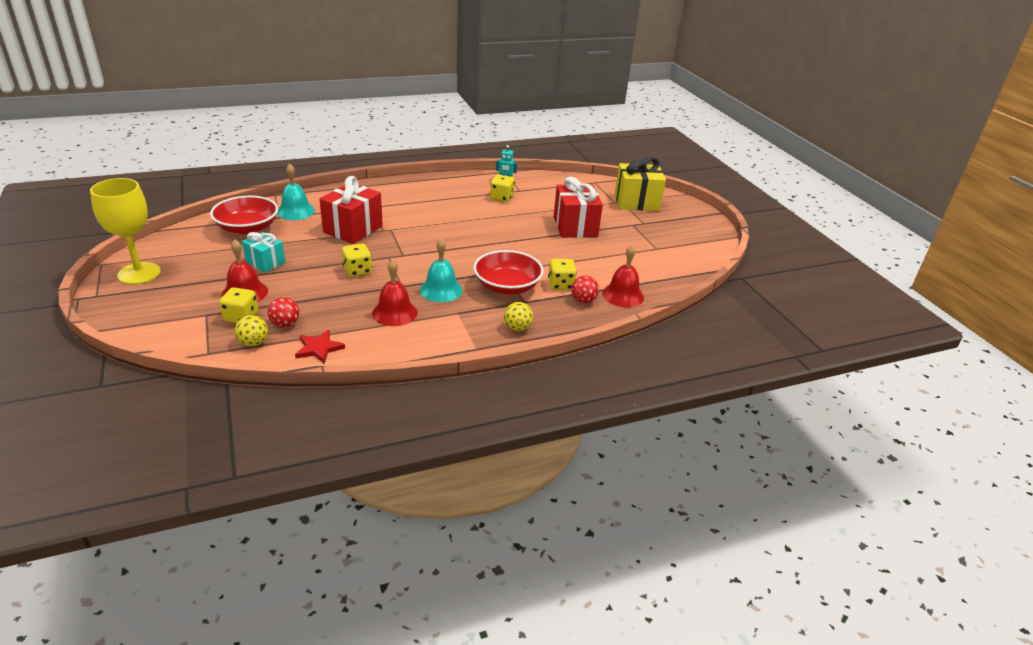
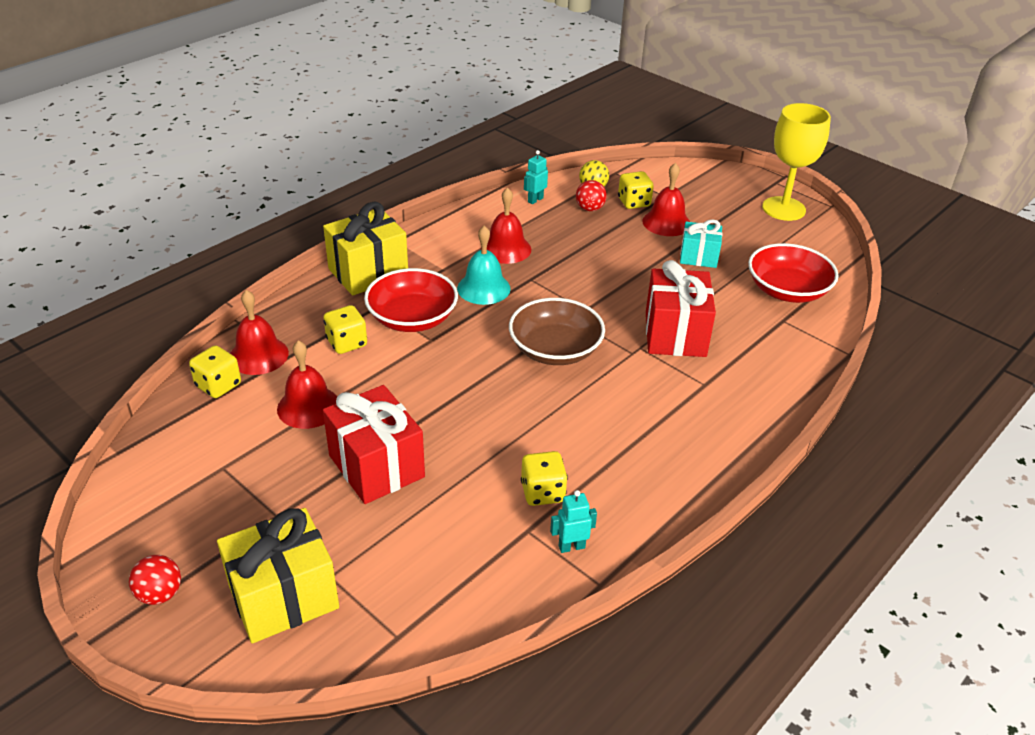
camera: 155 degrees right, 5 degrees up
(295, 211) = (780, 336): turquoise bell -> none
(319, 348) = (535, 200): red star -> turquoise robot
(357, 271) = (596, 280): yellow dice -> yellow dice (218, 385)
(433, 243) = (555, 350): none -> brown bowl
(517, 328) = (368, 272): yellow ball -> yellow gift
(583, 300) = (308, 330): red ball -> red ball (160, 594)
(600, 260) = (308, 407): none -> red bell

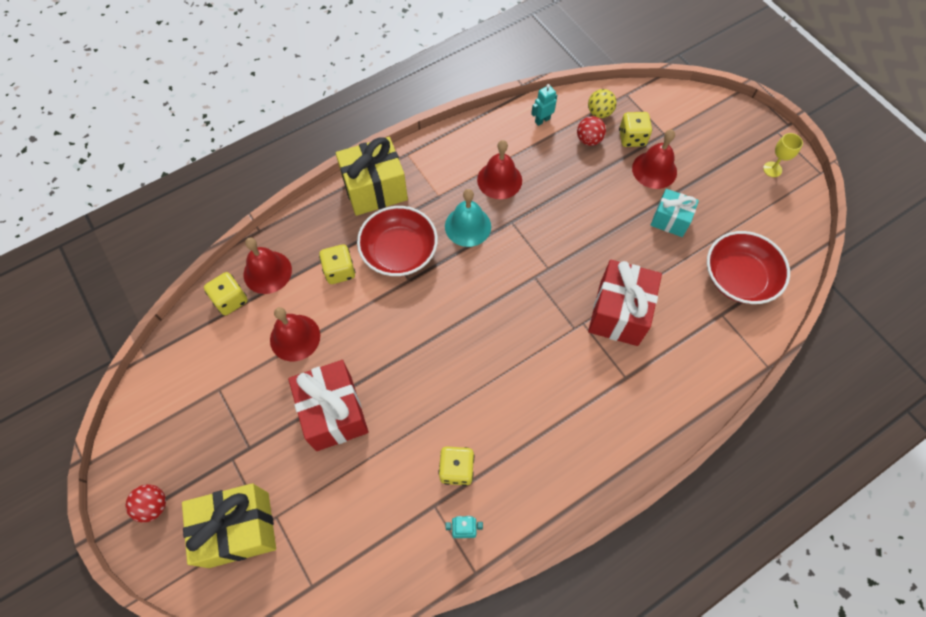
camera: 15 degrees right, 25 degrees up
(555, 350) = (509, 312): brown bowl -> none
(783, 209) = (772, 169): yellow goblet -> yellow goblet, size x0.46

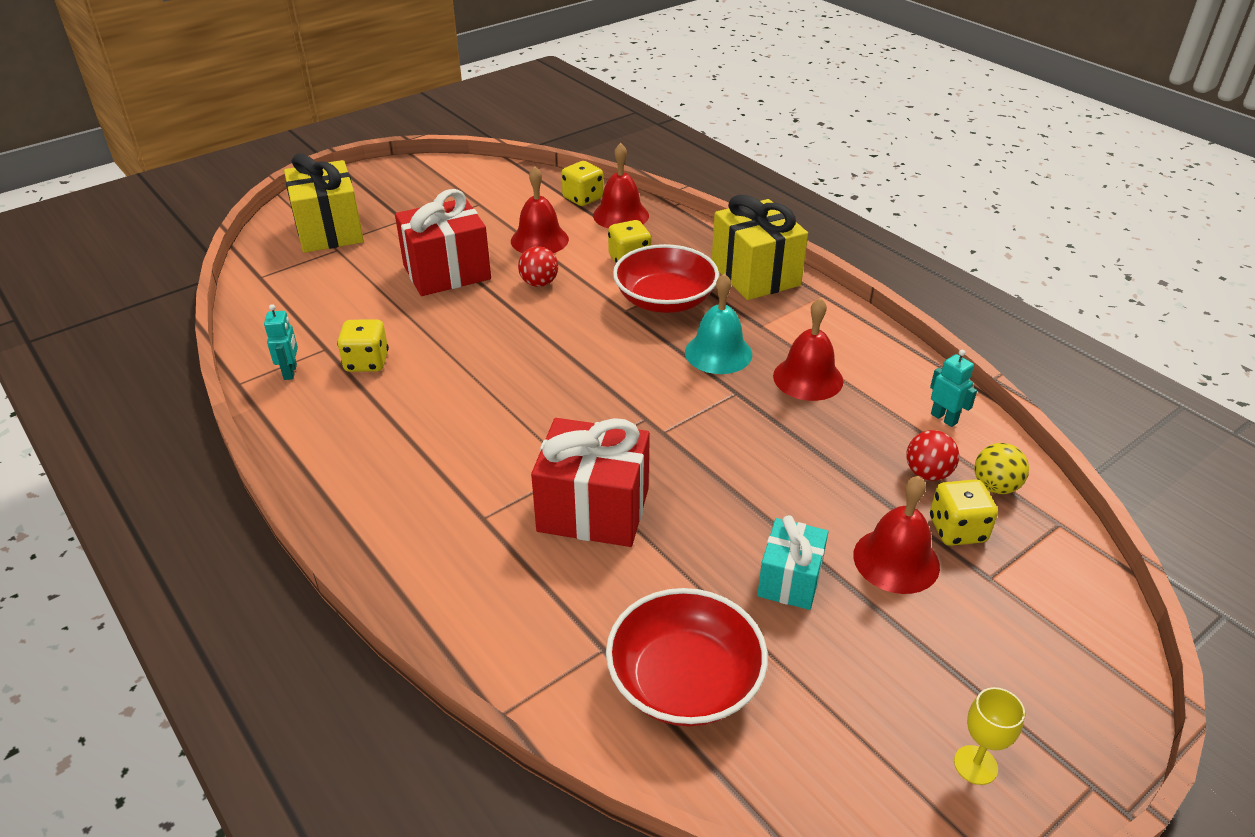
camera: 85 degrees right, 25 degrees down
(153, 505) = (363, 186): red ball -> red ball (539, 283)

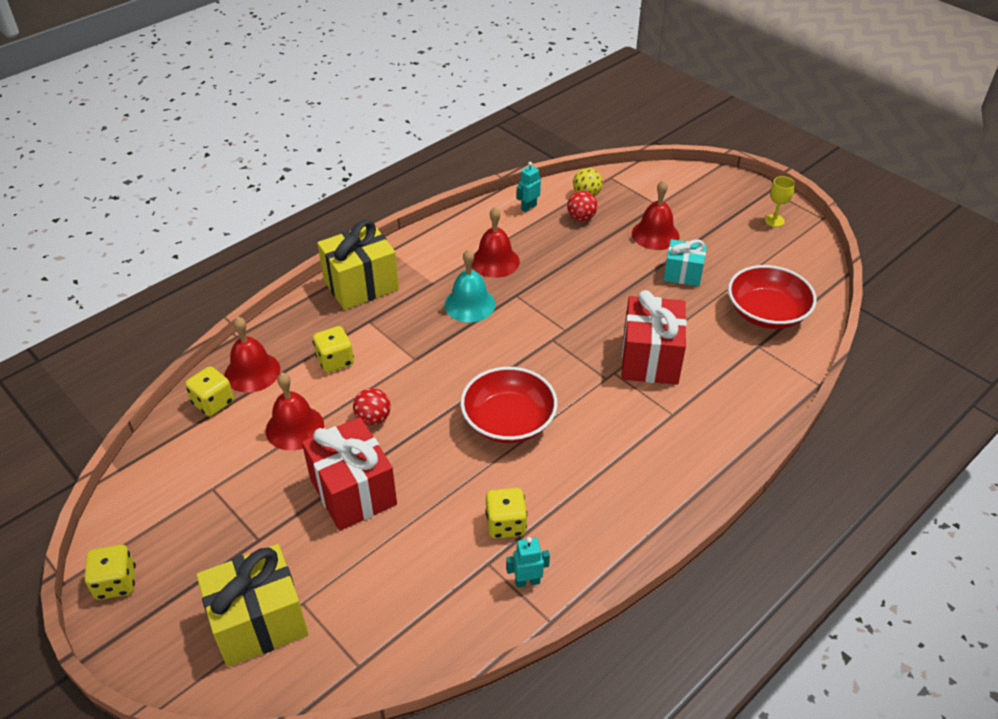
camera: 95 degrees left, 5 degrees up
(665, 300) = (399, 335): red bowl -> red bowl (508, 421)
(957, 530) = (625, 211): yellow dice -> yellow dice (116, 583)

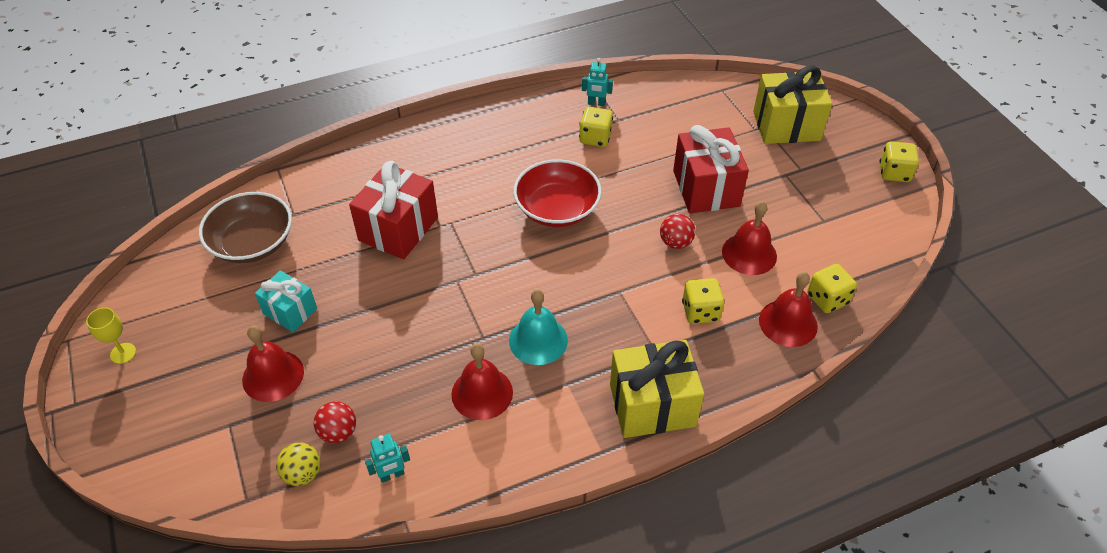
camera: 160 degrees left, 5 degrees up
(766, 313) = (252, 243): red bowl -> brown bowl

